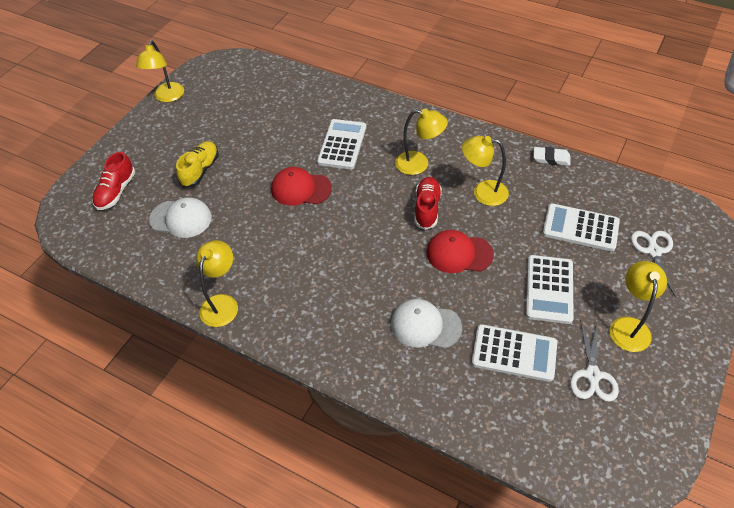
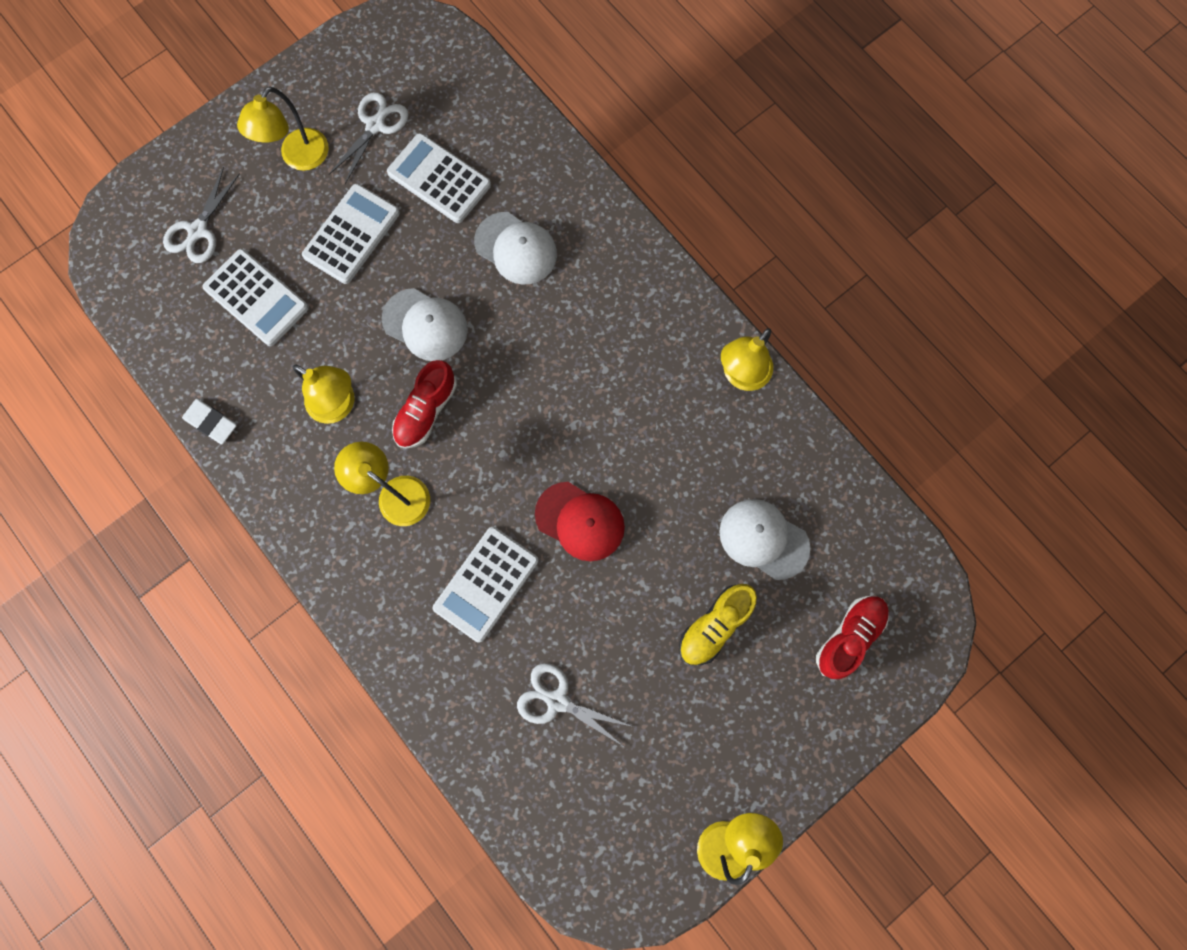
camera: 160 degrees left, 25 degrees up
(278, 114) = (557, 701): none -> white scissors
(459, 253) = (425, 325): red cap -> white cap

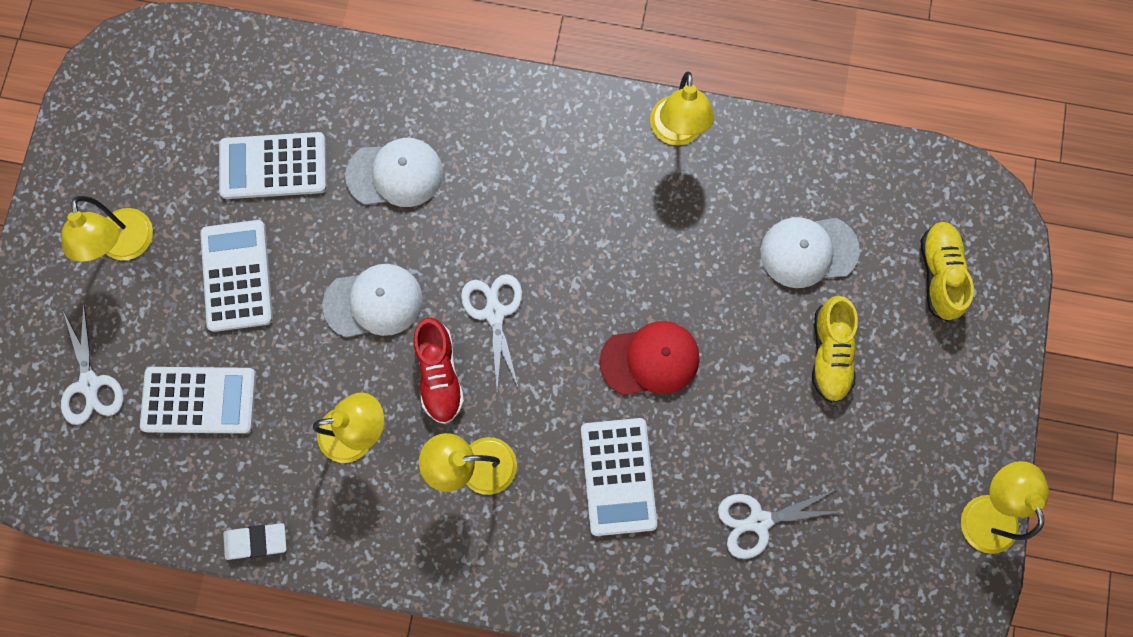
camera: 40 degrees left, 0 degrees up
(375, 125) = (173, 163): white scissors -> white scissors (494, 313)
(849, 636) = (939, 273): red shoe -> yellow shoe

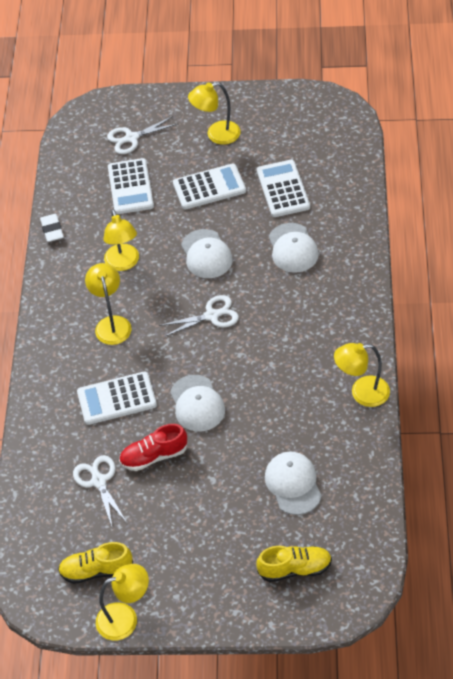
camera: 85 degrees right, 25 degrees down
(439, 374) = (166, 295): red shoe -> red shoe (154, 456)
(650, 359) = (197, 403): red cap -> white cap
(830, 353) = (221, 507): yellow shoe -> yellow shoe (96, 570)

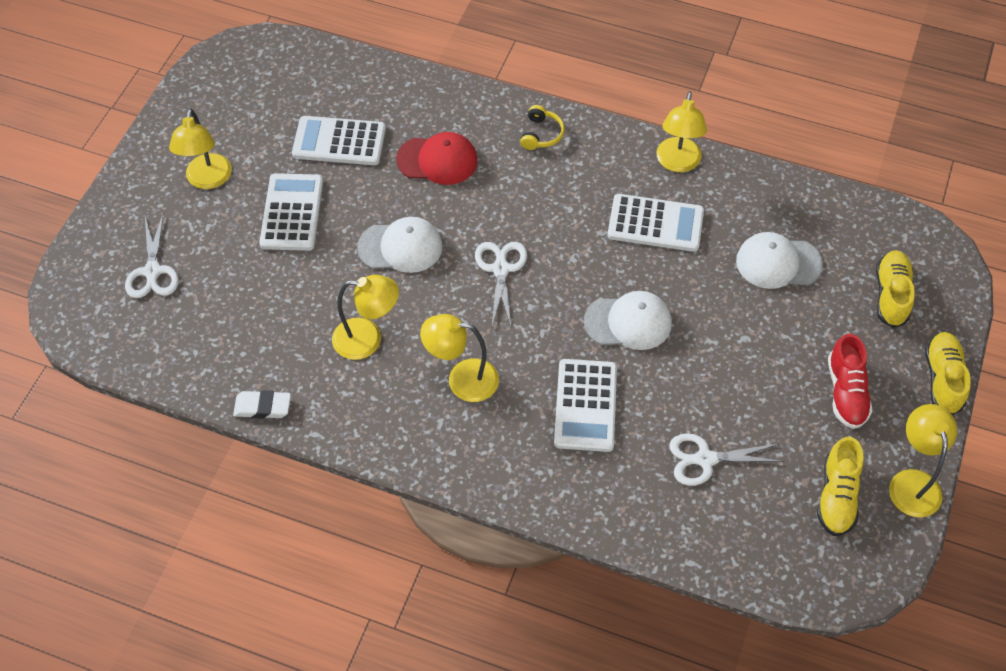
camera: 75 degrees left, 5 degrees up
(130, 187) = (240, 296): white calculator -> white calculator (655, 223)
(154, 456) = (689, 389): red shoe -> red shoe (846, 392)
(227, 621) = (942, 379): none -> yellow shoe
(293, 248) = (437, 160): white cap -> red cap
(348, 300) = (541, 134): none -> yellow headphones

